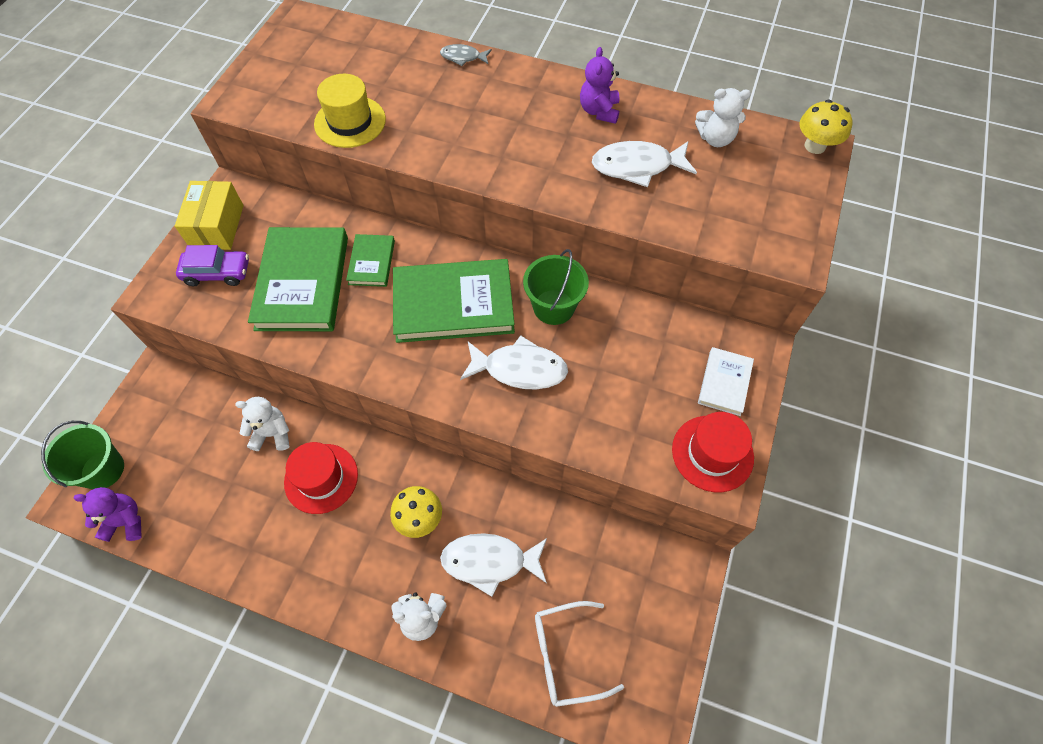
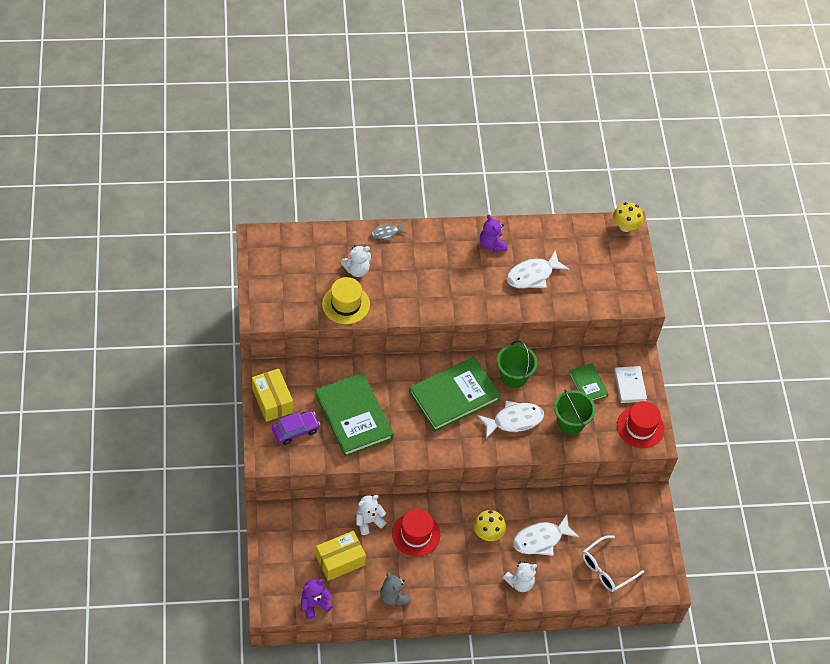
camera: 30 degrees left, 5 degrees down
(103, 469) = (277, 583): green bucket -> green bucket (570, 422)
(200, 473) = (340, 560): none -> yellow box
(234, 558) = (394, 596): none -> grey teddy bear
(371, 262) = (388, 388): green book -> green book (588, 384)
(715, 139) = (568, 241): white teddy bear -> white teddy bear (357, 270)

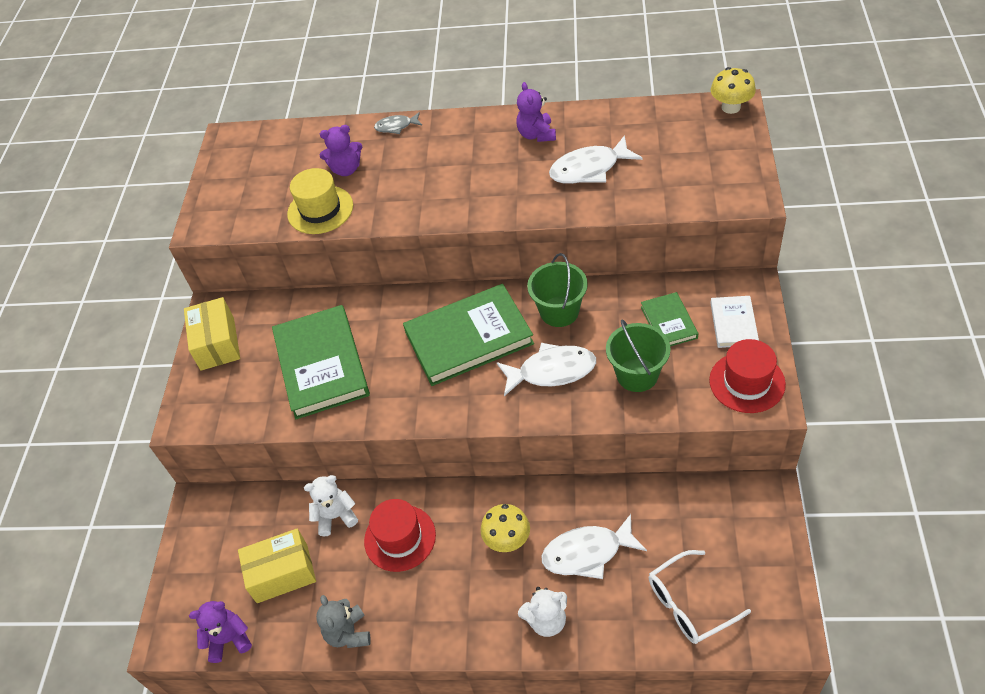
camera: 20 degrees right, 5 degrees down
(295, 430) = (237, 382): purple car -> none
(357, 270) = (346, 169): white teddy bear -> purple teddy bear

